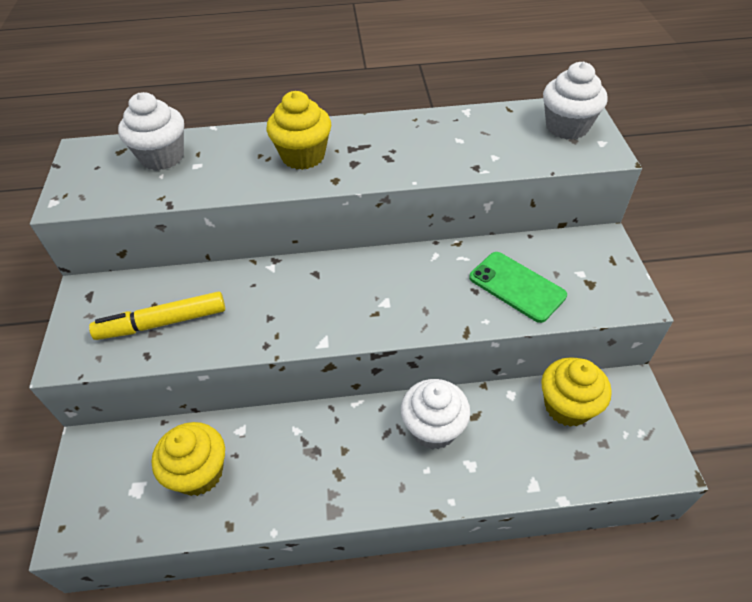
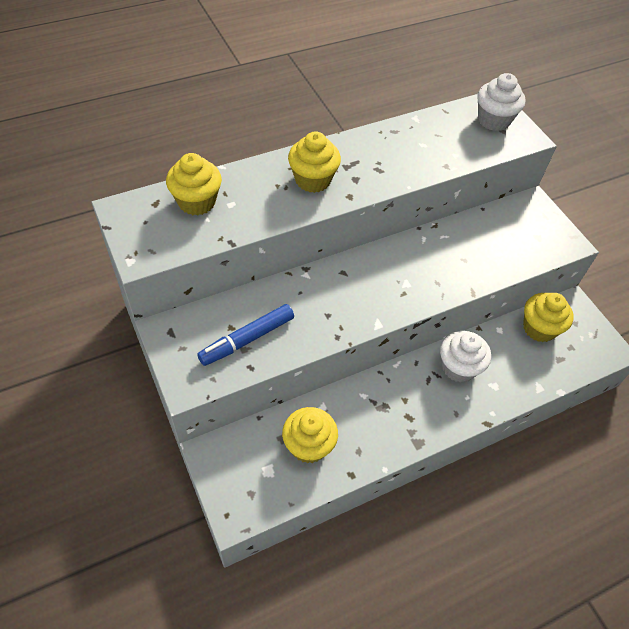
camera: 25 degrees left, 5 degrees up
(162, 157) = (197, 202): white cupcake -> yellow cupcake
(162, 322) = (247, 339): yellow marker -> blue marker
(517, 286) = (491, 250): green phone -> none

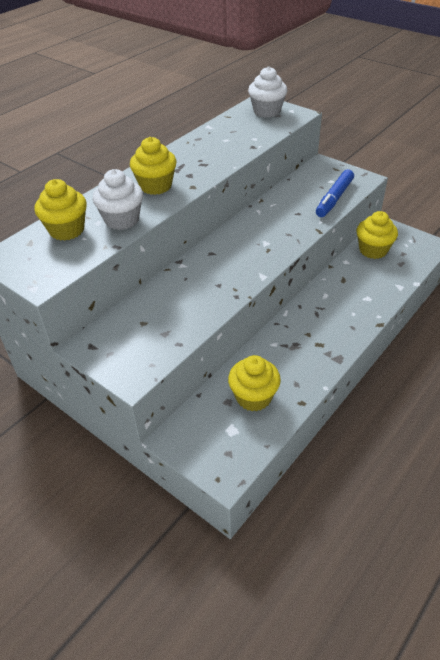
camera: 20 degrees left, 10 degrees down
(247, 339) = (162, 326): blue marker -> blue marker (334, 198)
(458, 367) = (333, 297): white cupcake -> white cupcake (122, 220)

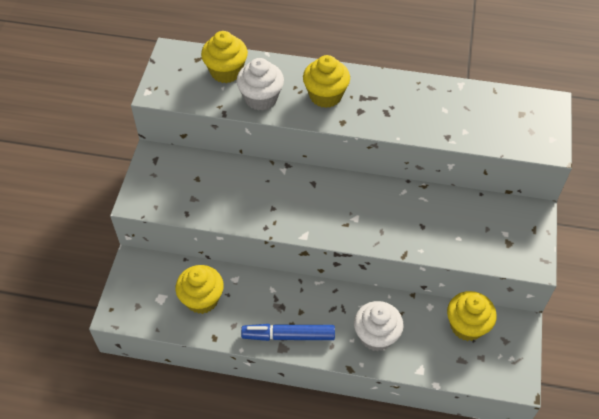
camera: 60 degrees right, 10 degrees up
(267, 111) = (532, 118): white cupcake -> white cupcake (376, 336)
(334, 198) = (472, 248): blue marker -> blue marker (288, 335)

